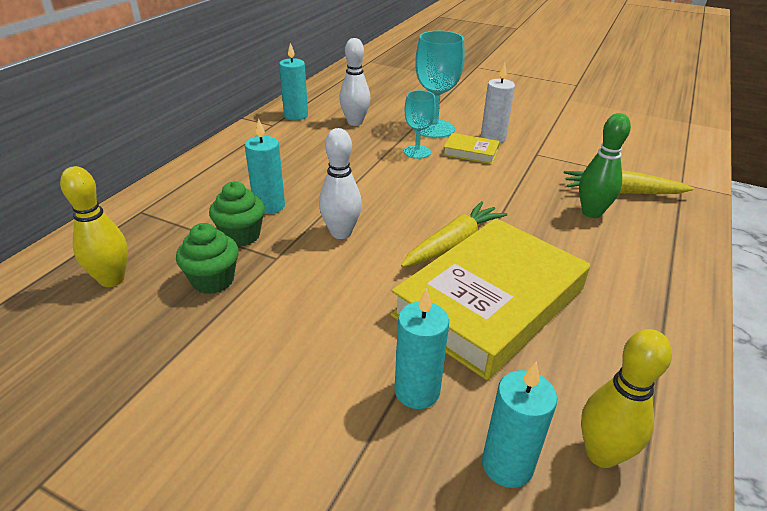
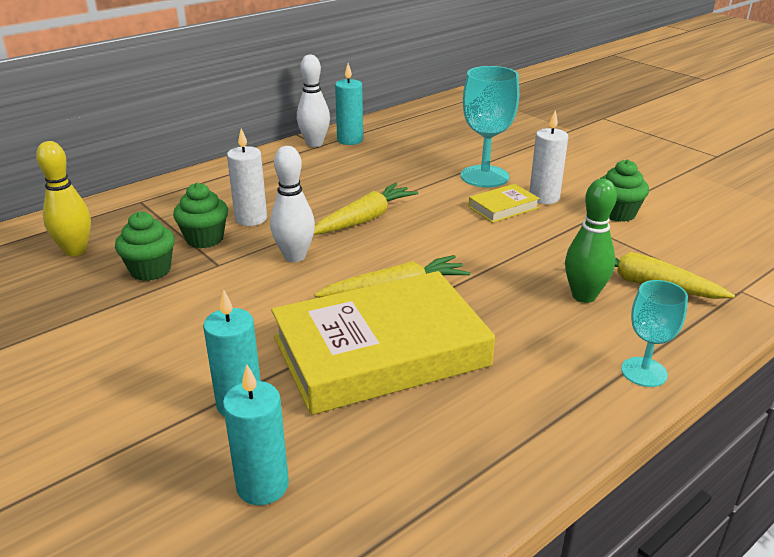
camera: 25 degrees right, 5 degrees down
(269, 206) = (251, 219): turquoise candle -> white candle
(355, 122) = (404, 156): white bowling pin -> white bowling pin (314, 144)
(371, 185) = (364, 219): none -> yellow carrot
(417, 152) = (443, 196): turquoise goblet -> turquoise goblet (644, 372)
(470, 152) = (503, 207): yellow book -> yellow book turned 75 degrees counterclockwise
(554, 141) = (617, 213): none -> green cupcake
(601, 454) = (359, 508): yellow bowling pin -> none

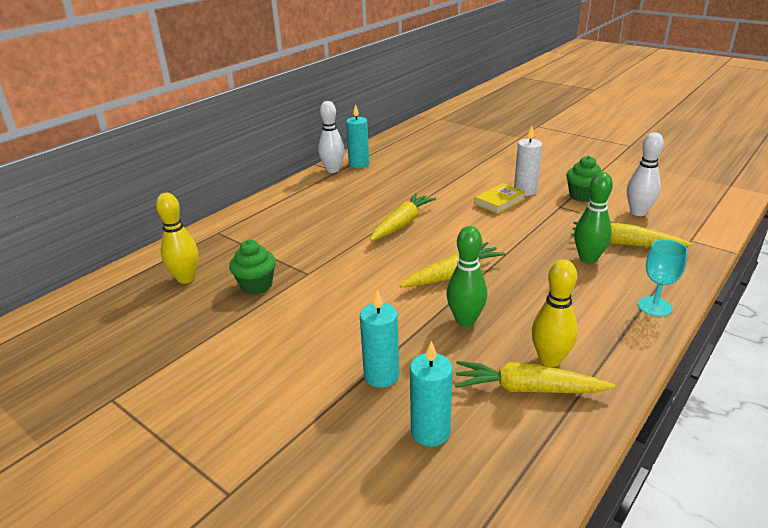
camera: 10 degrees left, 0 degrees up
(205, 239) = (286, 255): green cupcake -> none
(251, 219) = (314, 235): white candle -> none
(295, 256) = (364, 259): white bowling pin -> white bowling pin (638, 212)
(381, 352) = (465, 320): yellow book -> green bowling pin
(415, 452) = (527, 389): none -> yellow carrot
(465, 420) = (550, 360): none -> yellow bowling pin
(484, 176) = (474, 180): turquoise goblet -> none

